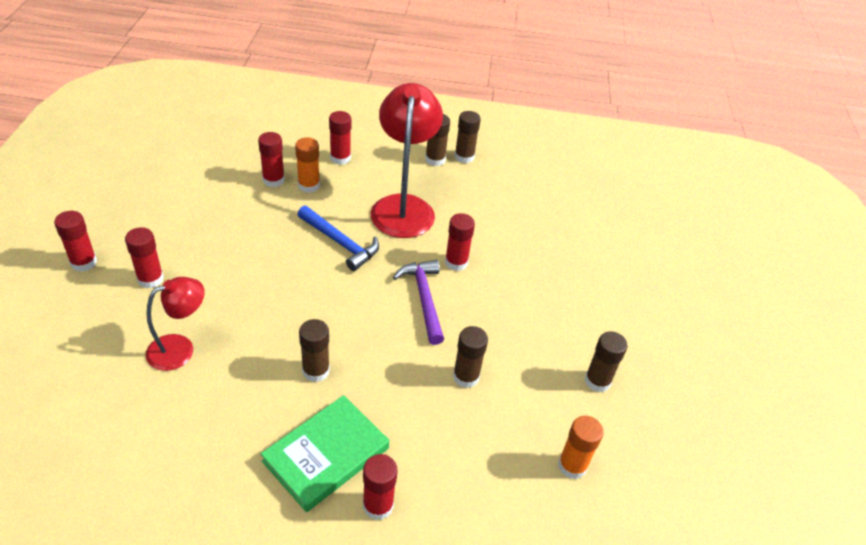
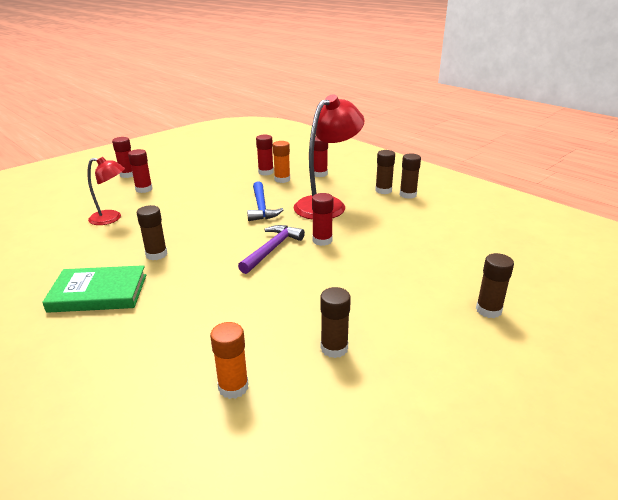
camera: 45 degrees right, 15 degrees down
(378, 505) = (82, 331): red glue stick -> none
(466, 377) = (237, 298): brown glue stick -> brown glue stick (488, 310)

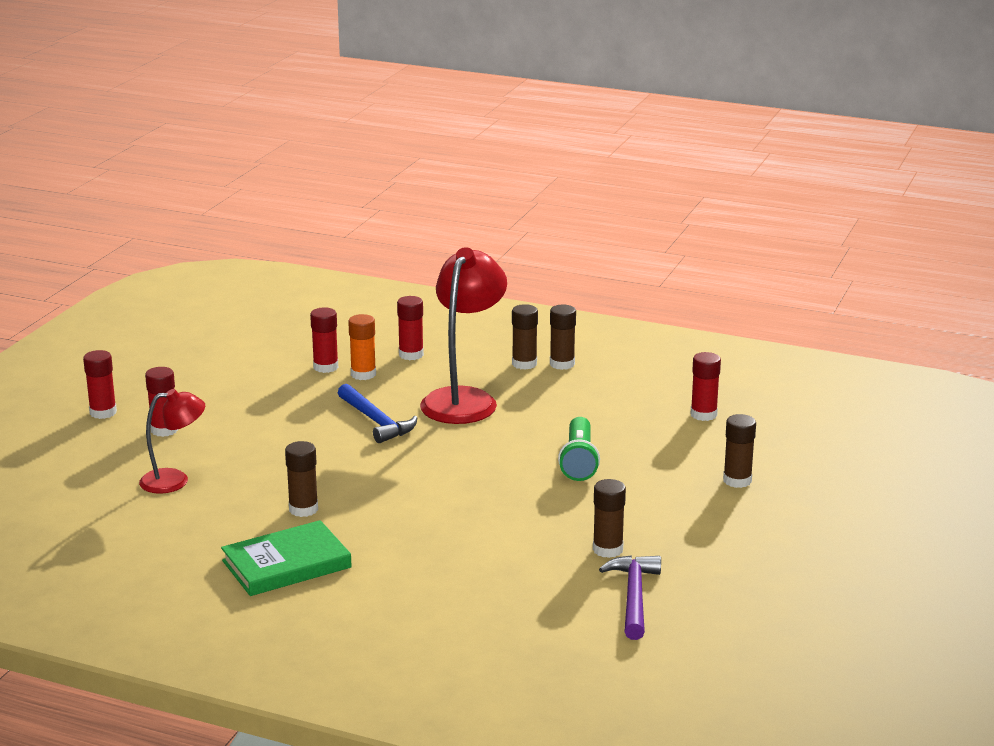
camera: 25 degrees left, 5 degrees down
(233, 387) = (538, 602): orange glue stick -> none
(272, 249) = (447, 471): purple hammer -> purple hammer (634, 597)
(322, 240) = (500, 447): red glue stick -> red glue stick (703, 414)
(369, 263) = (579, 461): none -> green flashlight

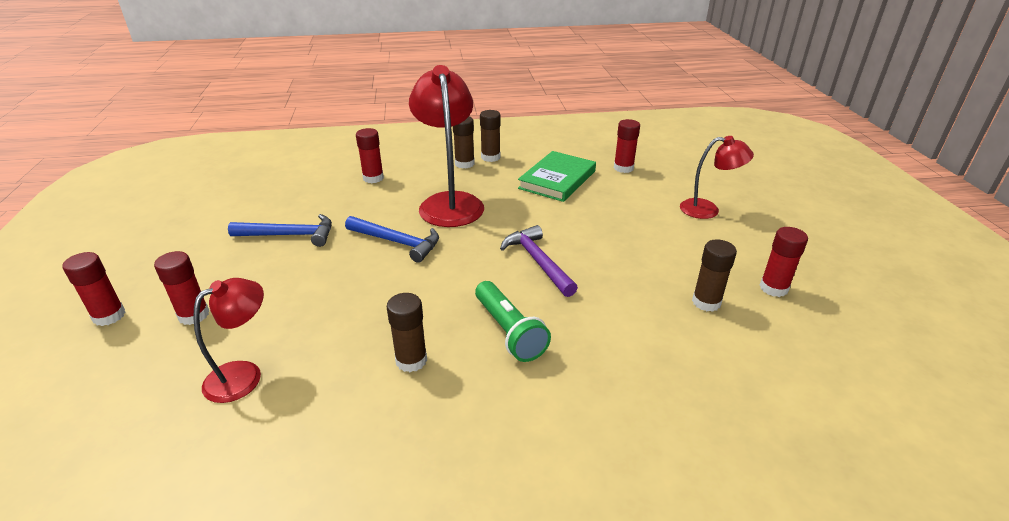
camera: 30 degrees left, 10 degrees up
(285, 389) = (290, 235): none -> blue hammer
(286, 564) = (454, 444): green book -> green book (557, 180)
(325, 367) = (311, 206): red glue stick -> red glue stick (773, 288)
(363, 374) = (349, 204): orange glue stick -> none
(579, 461) = (589, 228): green flashlight -> green flashlight (509, 331)
(634, 597) = (785, 344): purple hammer -> purple hammer (538, 261)
(737, 480) = (708, 210): brown glue stick -> red lamp

